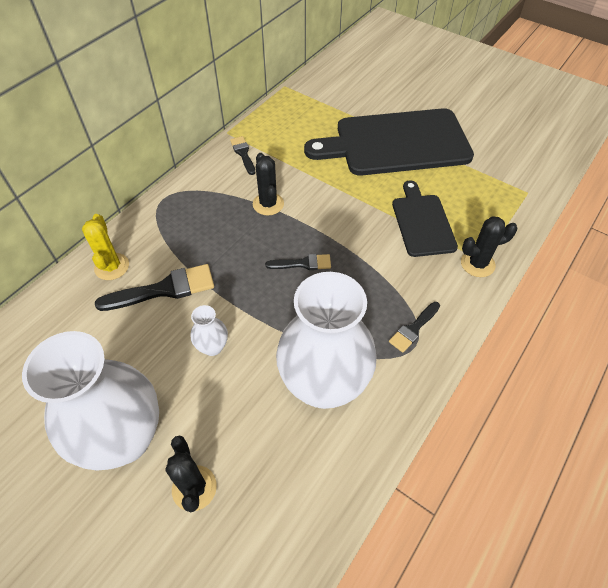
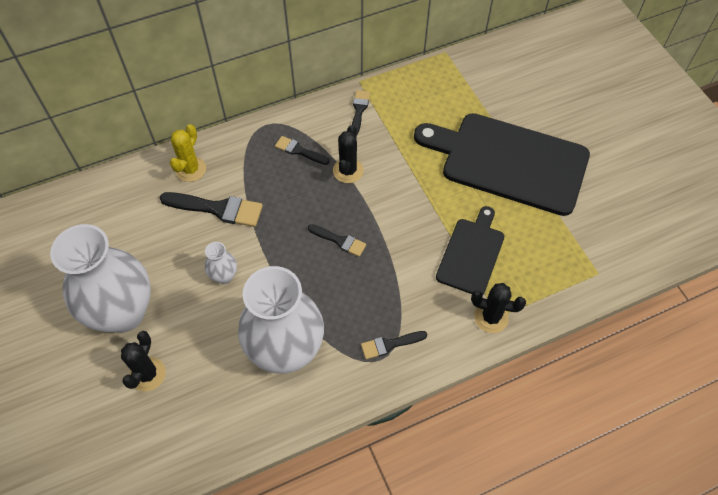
camera: 30 degrees right, 5 degrees up
(211, 206) = (299, 151): none -> black brush

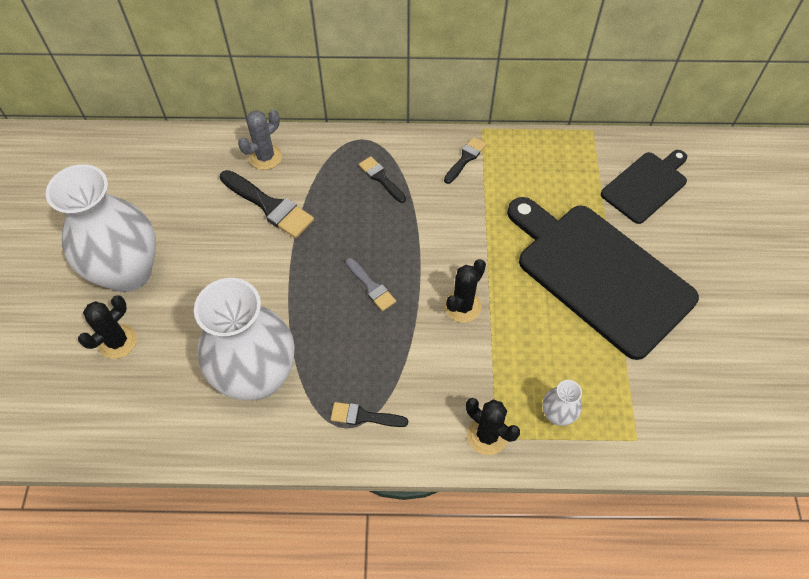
camera: 25 degrees right, 0 degrees up
(191, 169) = (265, 157): yellow cactus -> grey cactus
(224, 276) = (239, 275): white vase -> white vase (557, 415)
(339, 241) = (371, 287): black brush -> grey brush
(348, 171) = (419, 217): black cactus -> black cactus (462, 306)
(471, 253) = (503, 357): black cutting board -> black cutting board (646, 185)

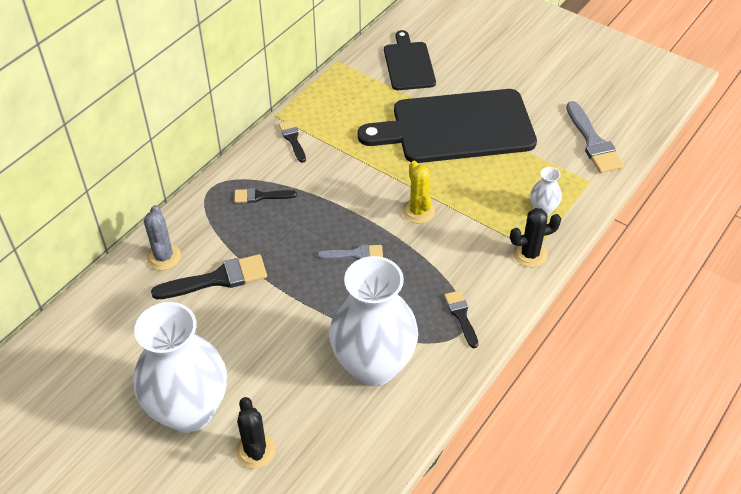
camera: 55 degrees left, 10 degrees down
(364, 416) = (461, 316): black brush -> black brush turned 120 degrees clockwise
(462, 306) = (418, 211): black cactus -> yellow cactus
(698, 412) = (593, 142): none -> grey brush

